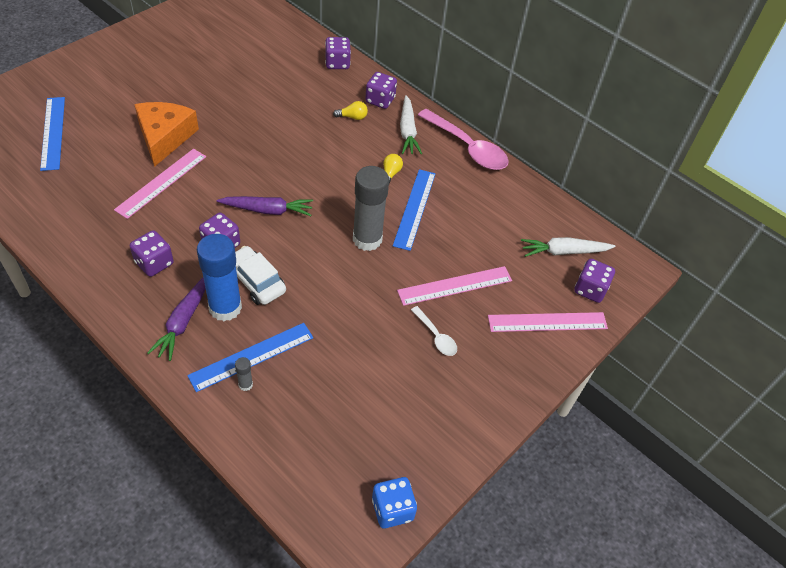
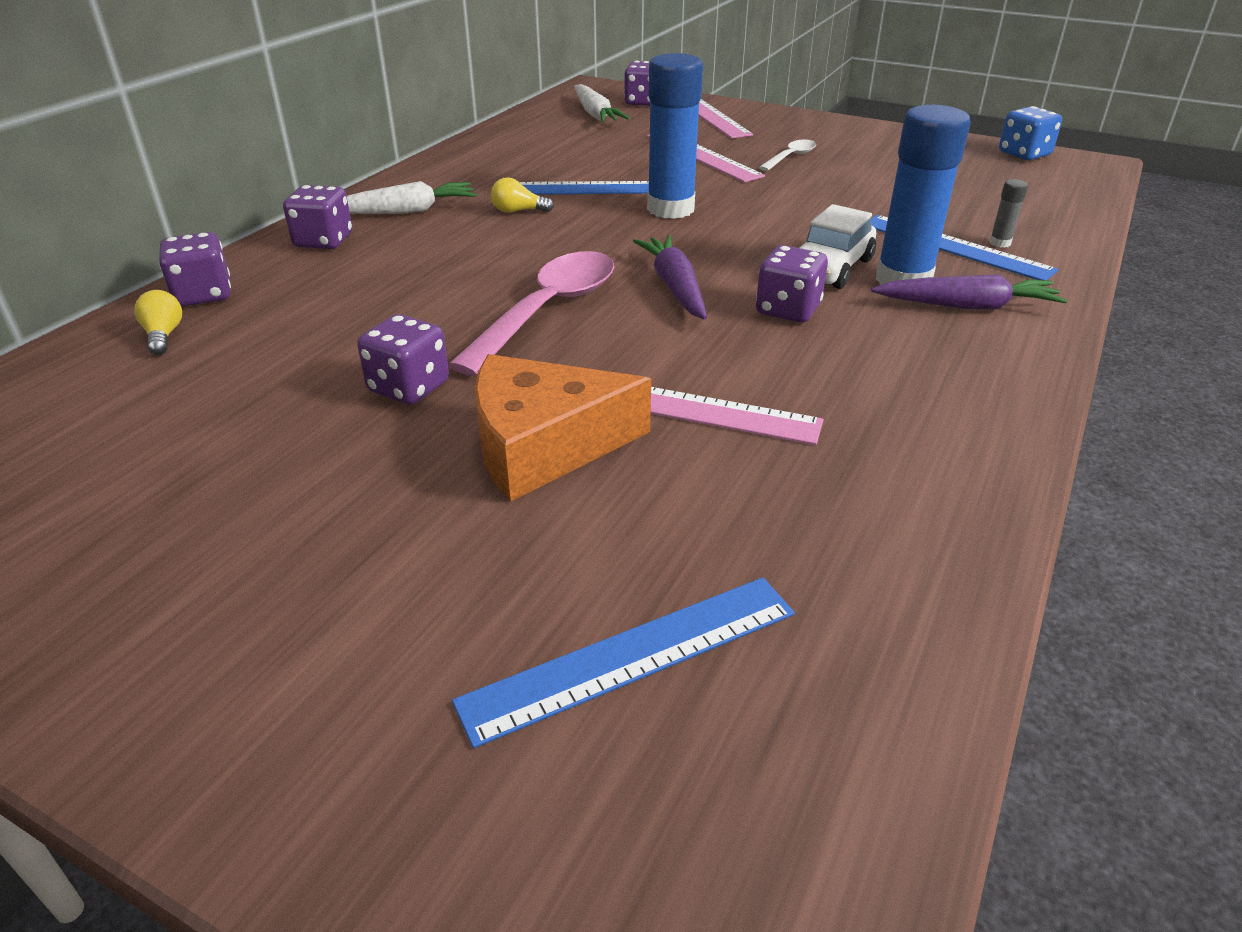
camera: 100 degrees left, 15 degrees down
(154, 263) = (892, 360): purple dice -> purple dice (409, 387)
(352, 117) = (383, 256): yellow light bulb -> yellow light bulb (164, 335)
(367, 239) = (670, 209): grey glue stick -> blue glue stick
(467, 148) = (426, 171): pink spoon -> pink spoon (547, 311)

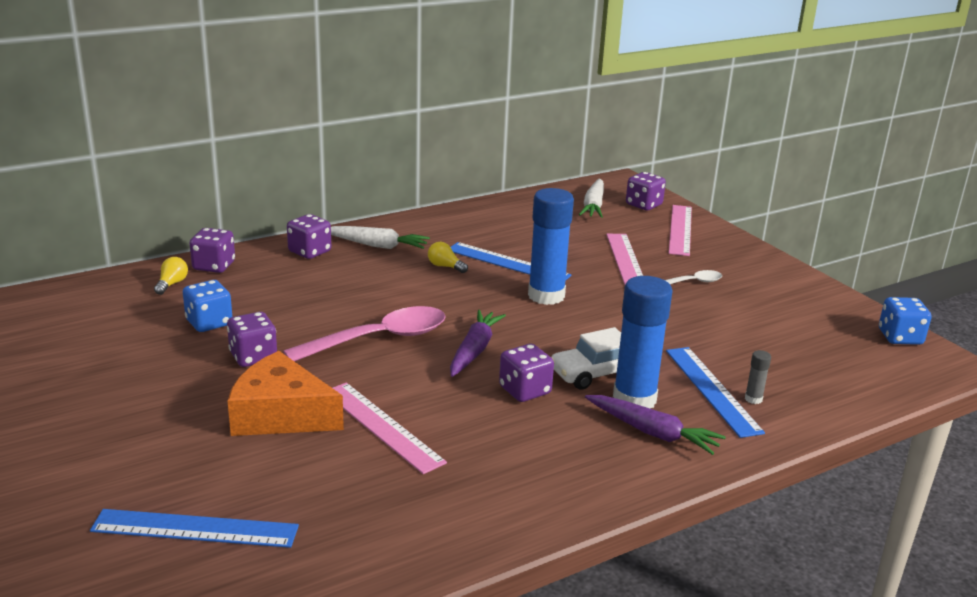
camera: 30 degrees right, 10 degrees down
(287, 366) = (209, 323): none -> blue dice

